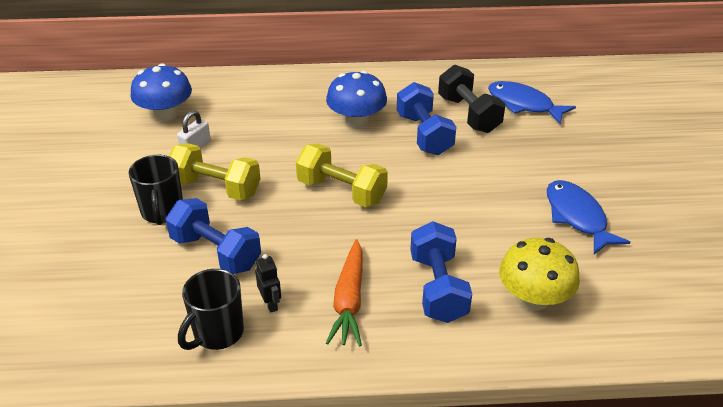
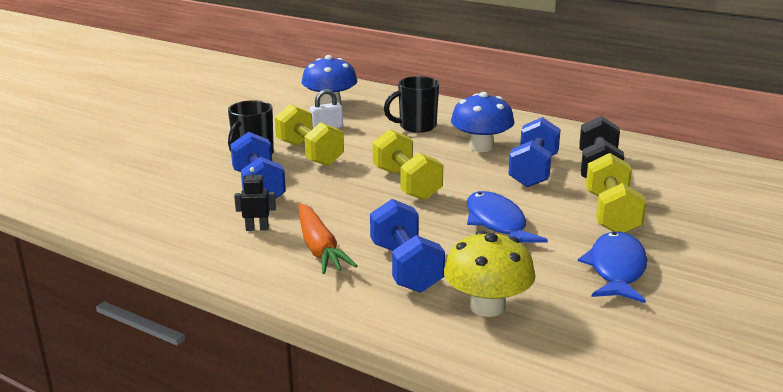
camera: 35 degrees right, 15 degrees down
(217, 333) = (196, 230): black mug -> black mug (416, 127)
(271, 303) = (257, 228): black robot -> black robot turned 105 degrees counterclockwise
(349, 300) = (319, 248): orange carrot -> orange carrot turned 60 degrees counterclockwise
(438, 288) = (405, 267): blue dumbbell -> blue dumbbell turned 45 degrees counterclockwise
(522, 160) = (611, 214): none -> yellow dumbbell
(523, 104) = (669, 178): blue fish -> blue fish (497, 223)

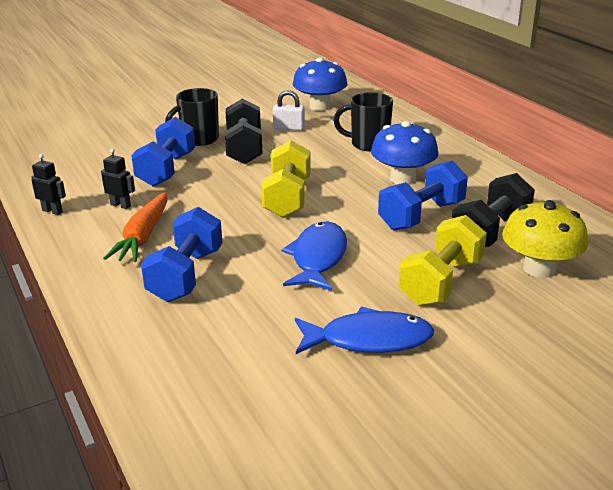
camera: 30 degrees right, 5 degrees up
(191, 251) = (52, 211): none -> black robot
(309, 153) = (244, 149): yellow dumbbell -> black dumbbell
(487, 306) = (204, 334): yellow mushroom -> yellow mushroom (539, 269)
(616, 269) = (369, 340): blue fish -> blue fish turned 45 degrees clockwise

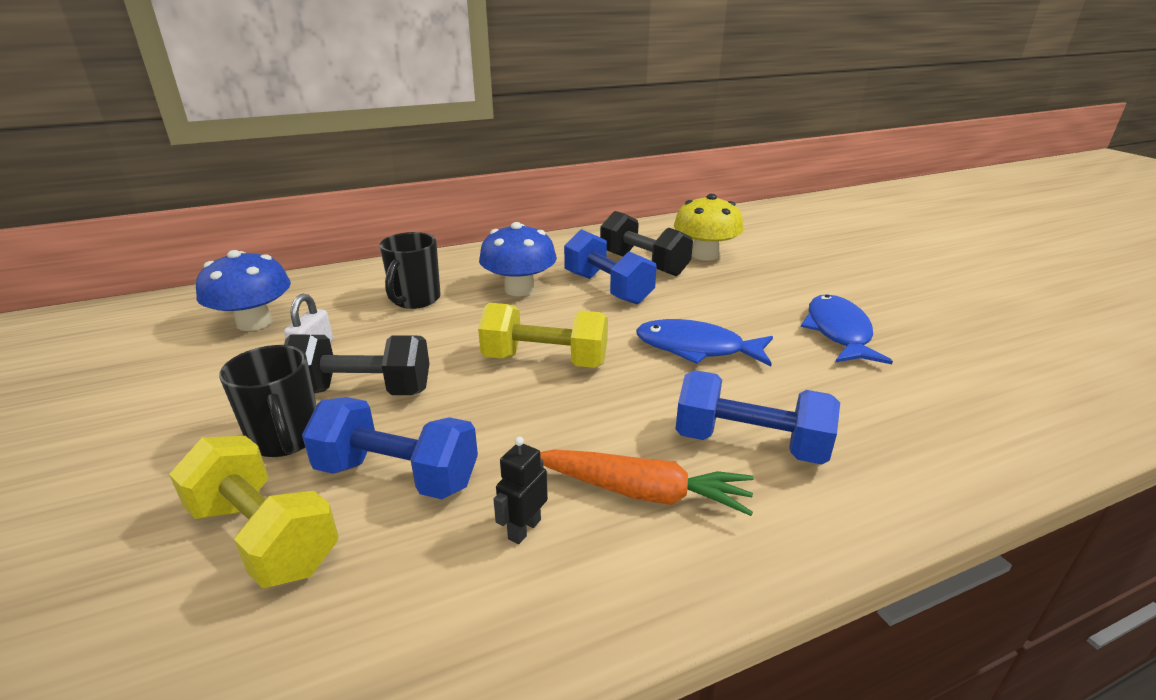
camera: 85 degrees left, 0 degrees up
(52, 211) = (522, 644): black robot -> none
(441, 282) = (733, 292): yellow dumbbell -> yellow dumbbell (264, 537)

